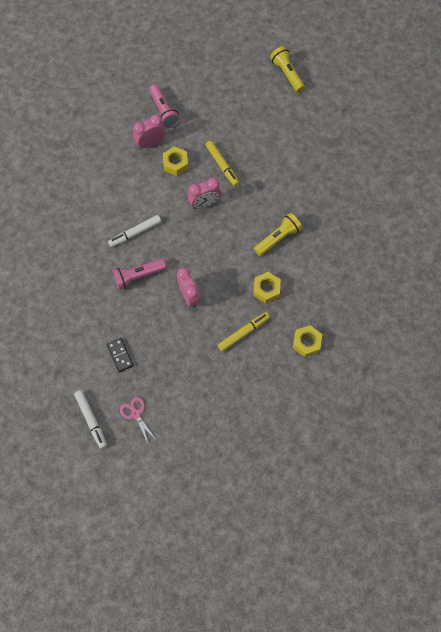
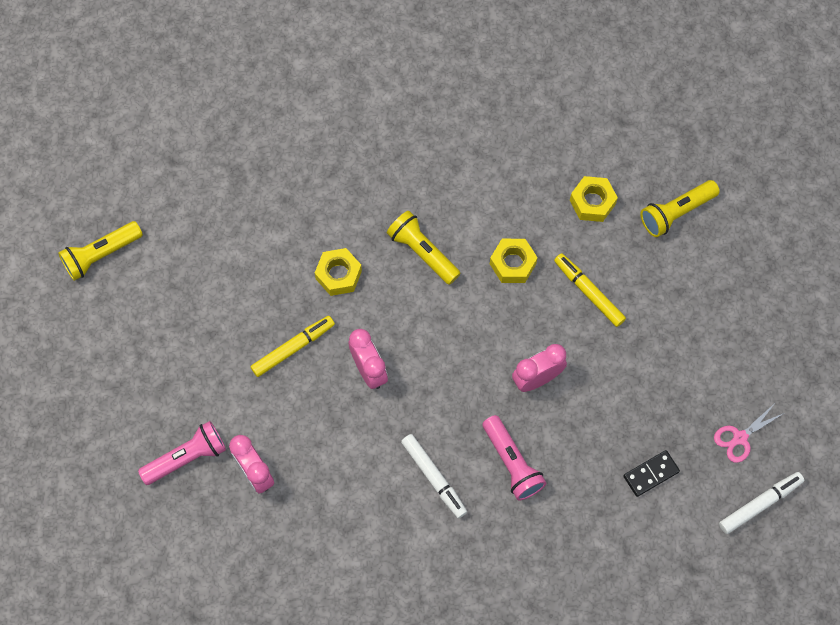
camera: 95 degrees left, 0 degrees up
(175, 164) = (294, 425): yellow nut -> yellow nut (338, 275)
(296, 396) = (676, 212): none -> yellow flashlight

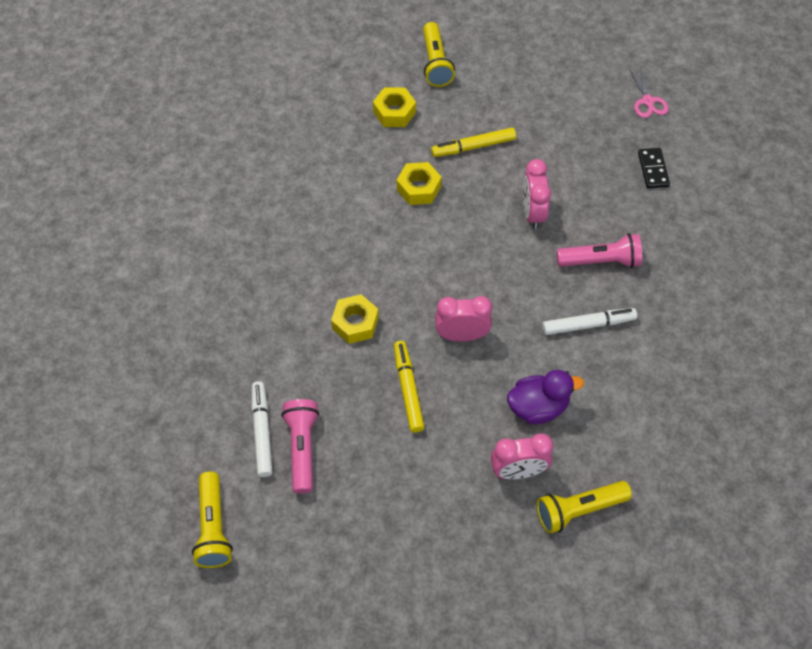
camera: 65 degrees left, 10 degrees down
(187, 458) = (474, 528): pink flashlight -> pink flashlight (302, 448)
(325, 465) = (538, 407): none -> purple duck
(423, 252) = (370, 249): yellow flashlight -> yellow flashlight (578, 509)
(760, 504) = (708, 111): white marker -> white marker (262, 432)

